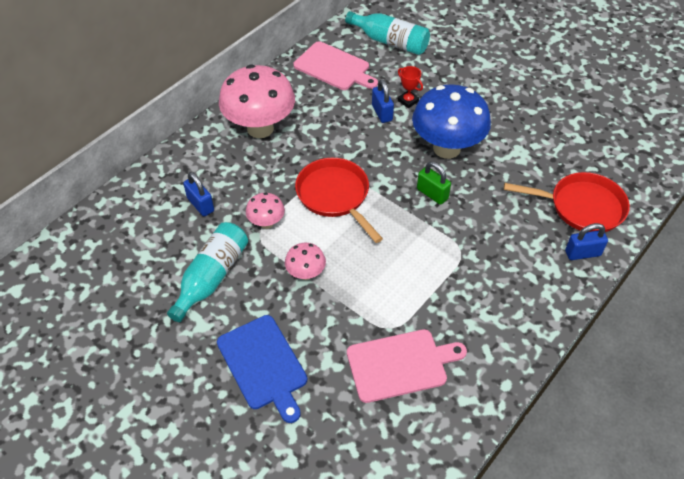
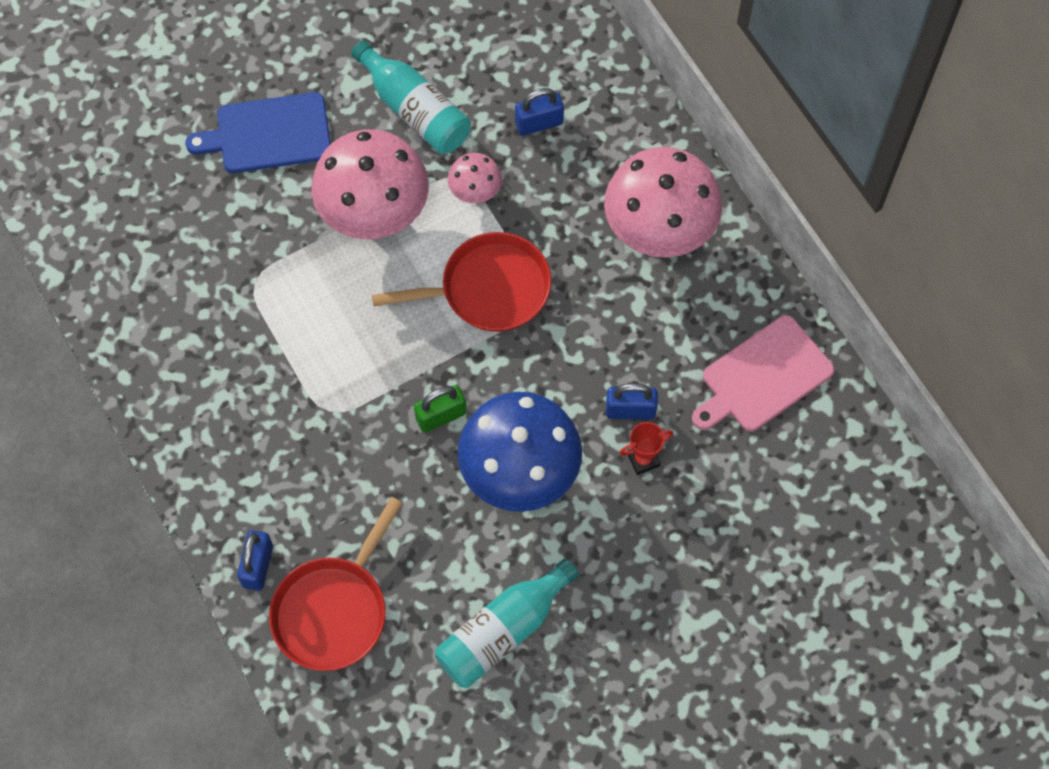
camera: 110 degrees right, 15 degrees up
(306, 274) = (374, 214): pink mushroom -> pink mushroom, size x2.12
(390, 42) = (800, 488): turquoise bottle -> turquoise bottle (503, 631)
(400, 364) = (202, 274): pink cutting board -> none

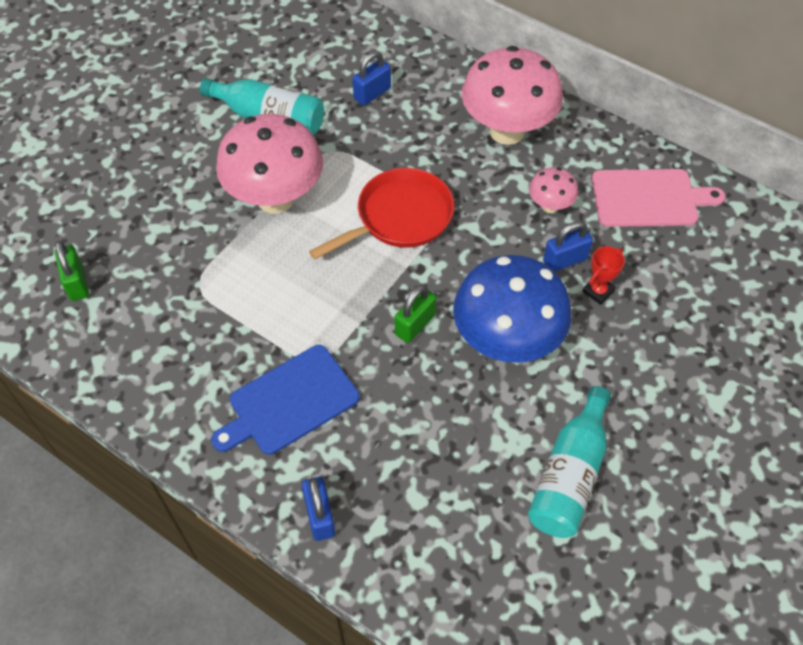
camera: 25 degrees left, 10 degrees down
(141, 230) = (77, 283): none -> green padlock
(268, 134) = (156, 174): blue cutting board -> blue cutting board (289, 402)
(333, 610) = (410, 524): red pan -> none
(475, 192) = (349, 155): pink mushroom -> pink mushroom (550, 206)
(763, 377) = (649, 198): pink cutting board -> pink cutting board turned 120 degrees counterclockwise

